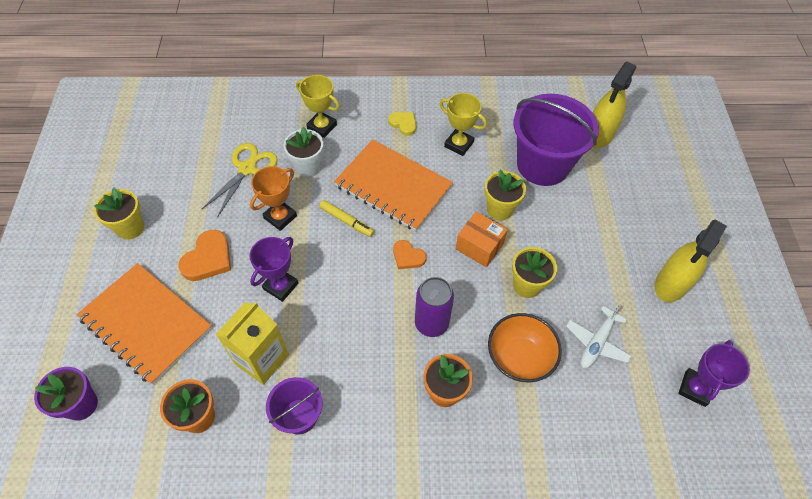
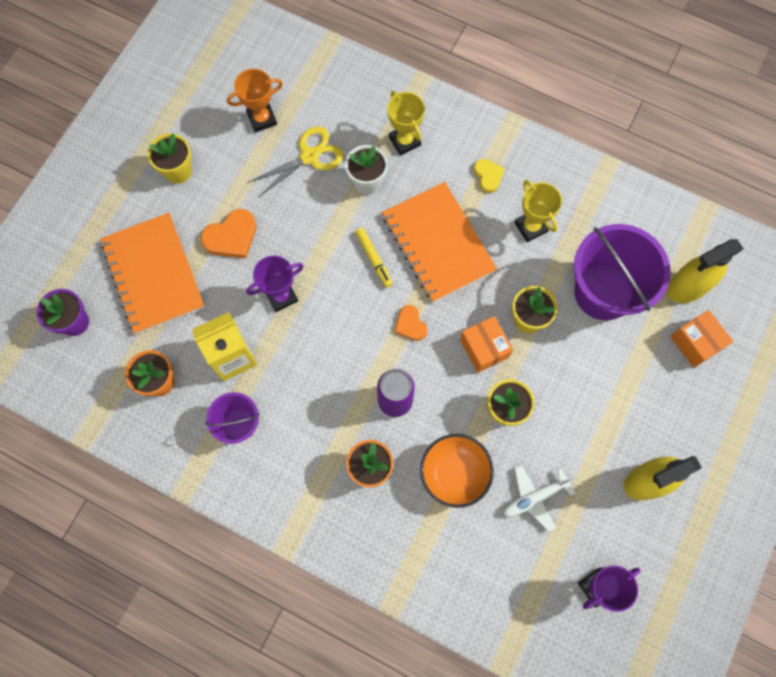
camera: 30 degrees right, 15 degrees up
(280, 217) = (315, 225): orange trophy -> orange trophy (262, 119)
(632, 169) = (695, 343): none -> orange box

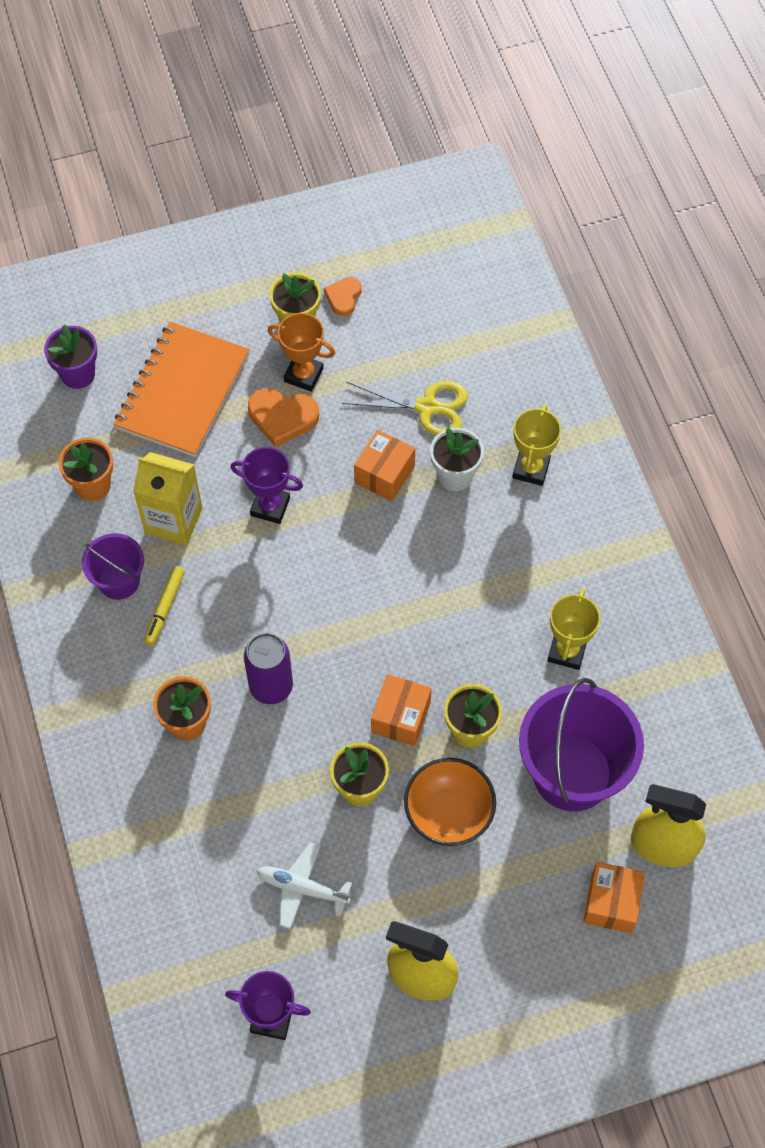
camera: 45 degrees right, 10 degrees down
(262, 119) = (420, 338): orange trophy -> orange trophy (303, 375)
(327, 217) = (384, 474): none -> orange box
(374, 259) = (386, 548): yellow marker -> yellow marker (165, 608)
(410, 324) = (357, 635): orange heart -> orange heart (343, 297)
(438, 243) = (461, 587): orange notebook -> none
(454, 473) = (254, 798): orange bowl -> orange bowl (448, 813)
(488, 176) = (576, 569): yellow heart -> none

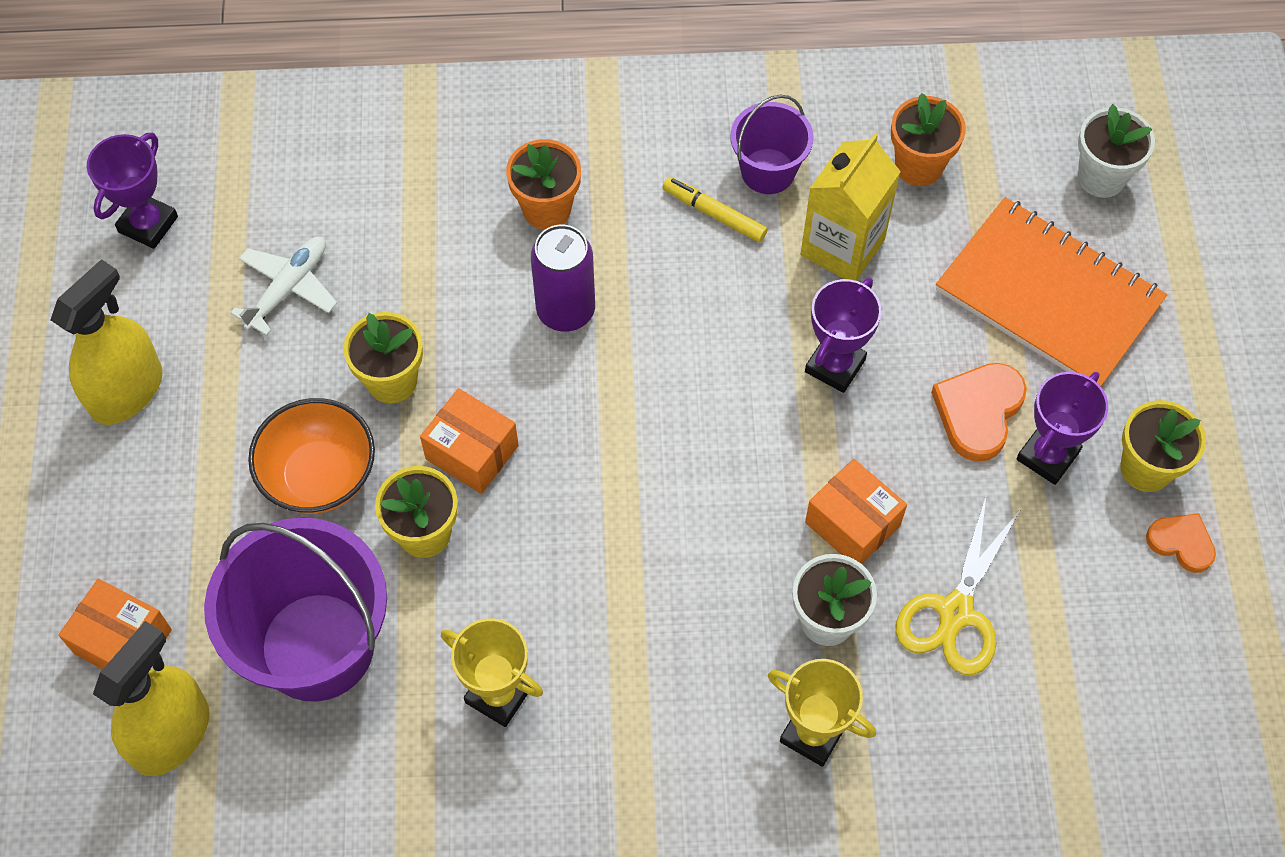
camera: 105 degrees right, 0 degrees up
(78, 374) = (1101, 177): purple flower pot -> white flower pot
(303, 375) = (1047, 456): orange trophy -> purple trophy

